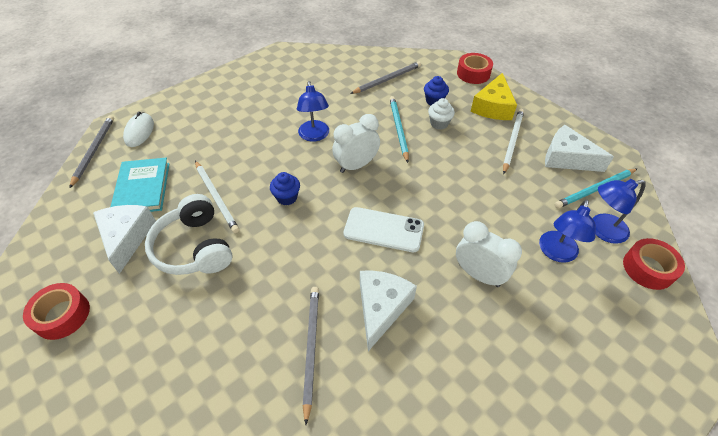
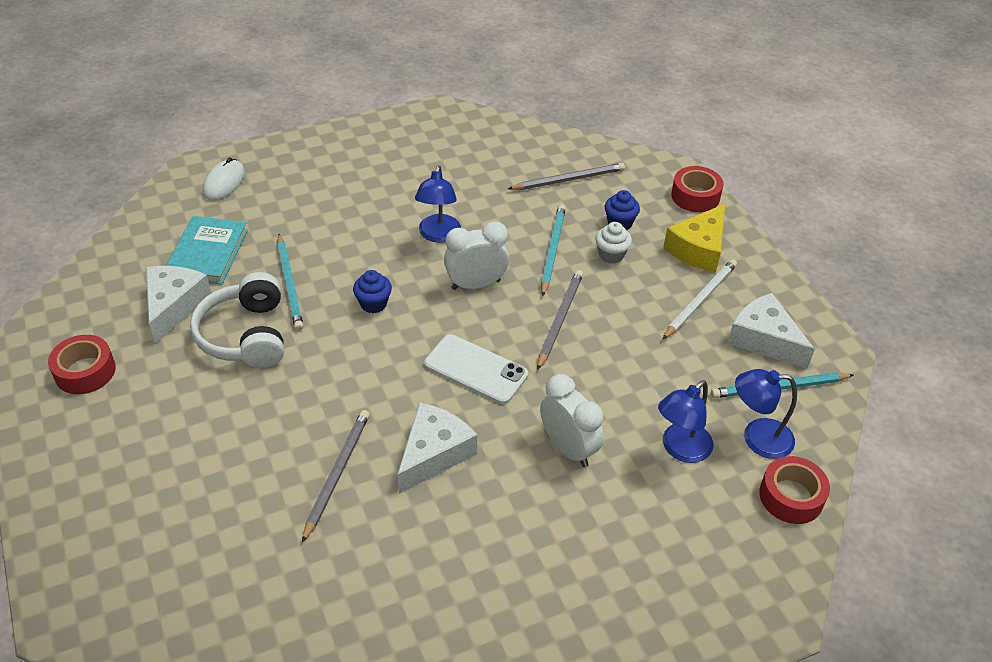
camera: 15 degrees right, 5 degrees down
(94, 150) = (164, 195): grey pencil -> grey pencil (560, 319)
(216, 197) = (289, 284): white pencil -> turquoise pencil

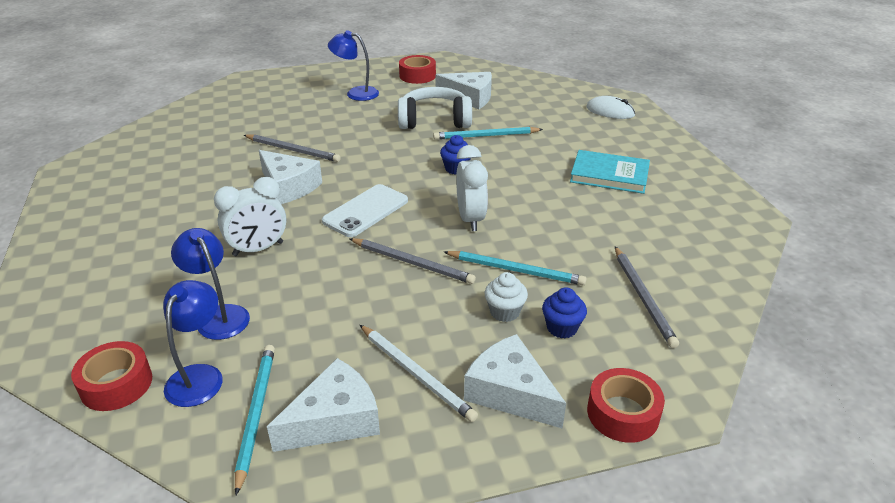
camera: 100 degrees right, 10 degrees down
(207, 253) = (524, 107): turquoise book -> turquoise book (609, 175)
(438, 235) = (542, 204): blue lamp -> blue lamp (356, 93)
(698, 249) = (510, 393): yellow cheese -> white cheese

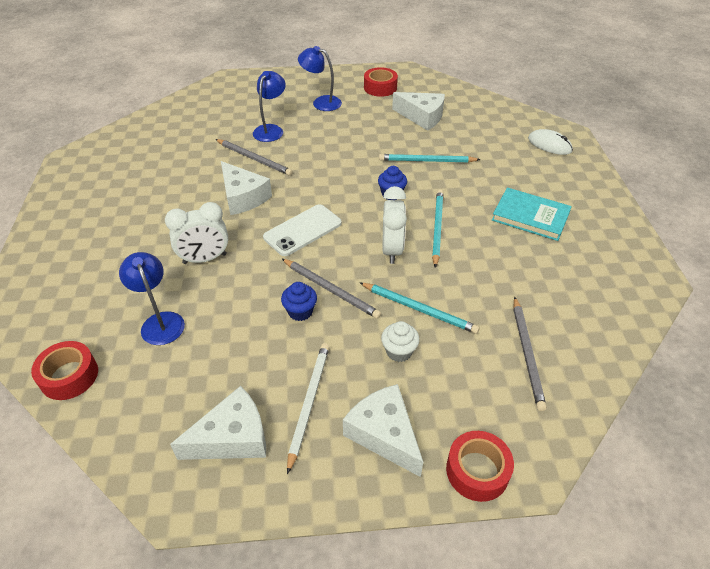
camera: 10 degrees right, 10 degrees up
(199, 376) = (134, 378): blue lamp -> blue lamp (271, 130)
(256, 414) = (171, 421): turquoise pencil -> turquoise pencil (437, 228)
(416, 374) = (309, 403): white pencil -> white pencil turned 135 degrees counterclockwise
(434, 121) = (384, 139): white headphones -> none
(562, 328) = (445, 375): blue cupcake -> blue cupcake (300, 312)

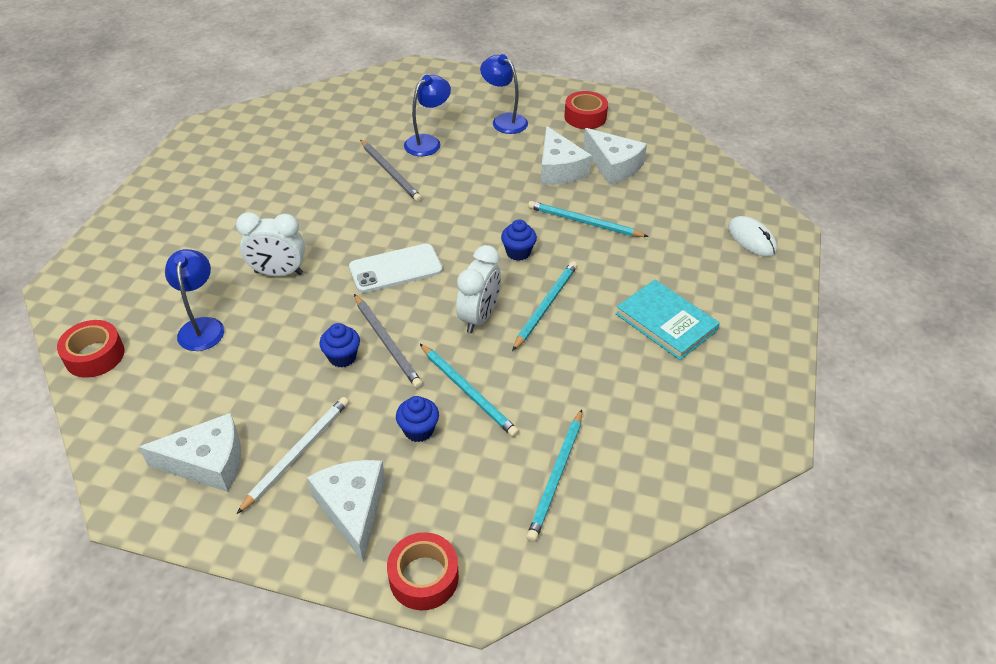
camera: 20 degrees right, 0 degrees up
(243, 197) = (354, 214): white cheese -> white cheese (559, 169)
(399, 351) = (418, 430): white cupcake -> blue cupcake
(527, 354) = (556, 476): grey pencil -> turquoise pencil

